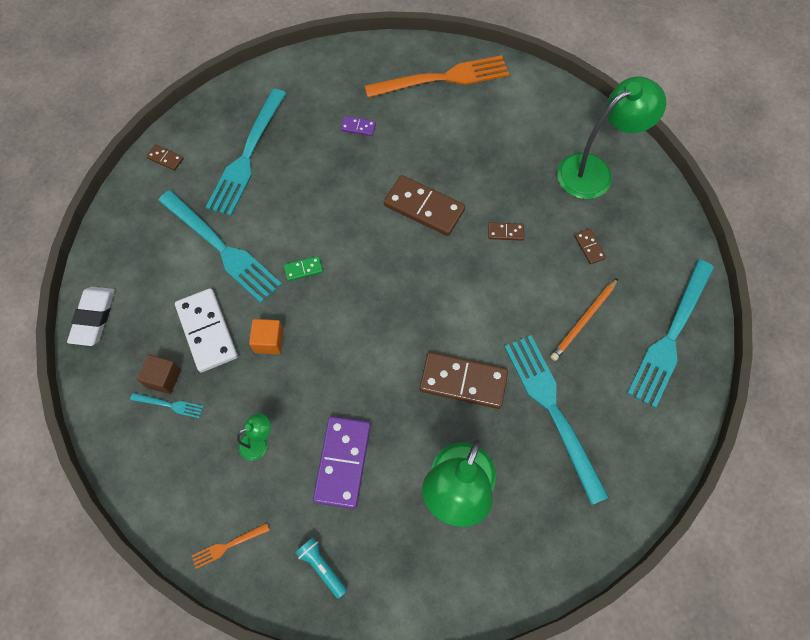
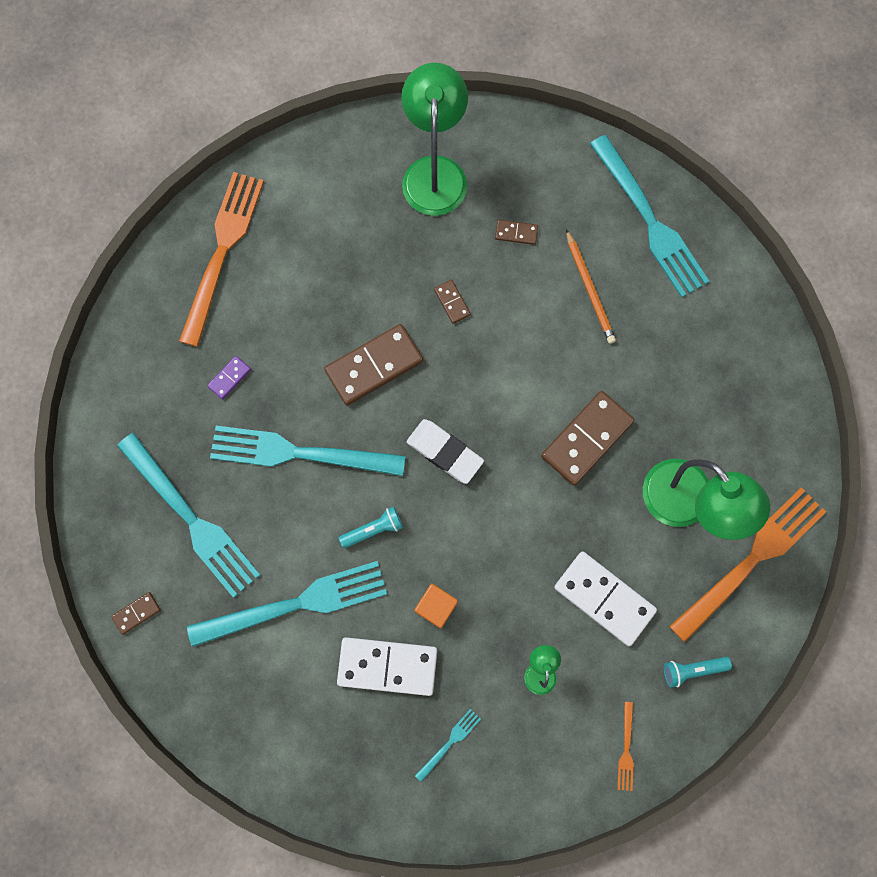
camera: 60 degrees left, 10 degrees up
(94, 317) = (300, 782): white eraser -> white eraser (444, 452)
(164, 378) = (416, 736): brown cube -> none
(303, 269) = (373, 529): green domino -> turquoise flashlight
(343, 462) = (604, 598): purple domino -> white domino
(445, 569) = (752, 559): none -> orange fork
(505, 232) = (452, 302): brown domino -> brown domino turned 60 degrees counterclockwise
(552, 409) = (659, 374): turquoise fork -> turquoise fork (298, 453)

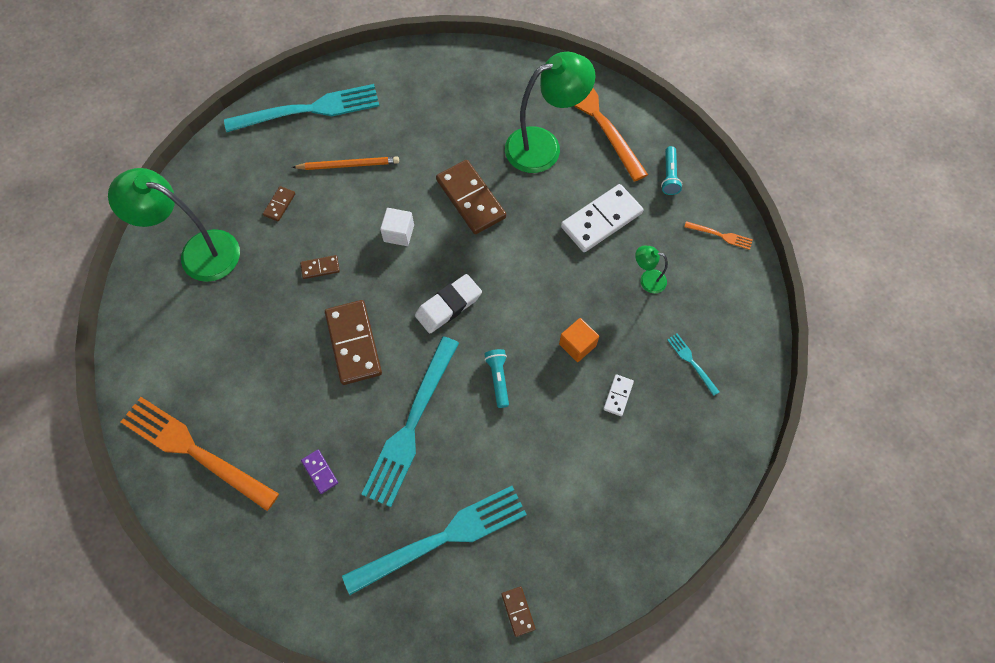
camera: 75 degrees left, 10 degrees down
(297, 603) = (546, 459): turquoise fork -> none
(387, 666) = (618, 395): white domino -> white domino, size x0.47
(518, 372) = (399, 233): none -> white cube

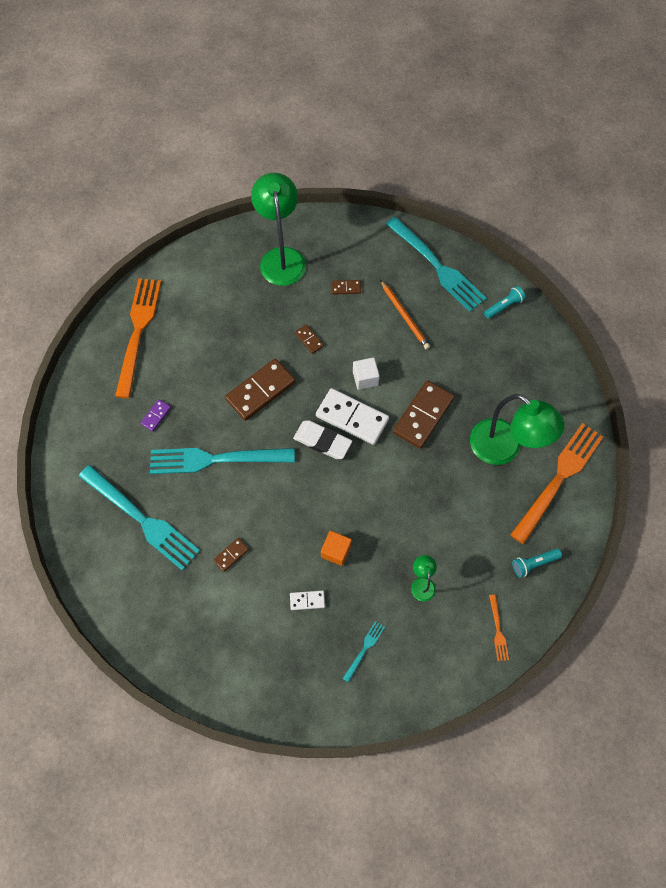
camera: 65 degrees right, 0 degrees up
(498, 379) = (279, 504): turquoise flashlight -> turquoise flashlight (504, 306)
(518, 611) = (109, 595): brown domino -> brown domino (231, 555)
(601, 220) = (458, 524): white domino -> white domino (352, 417)

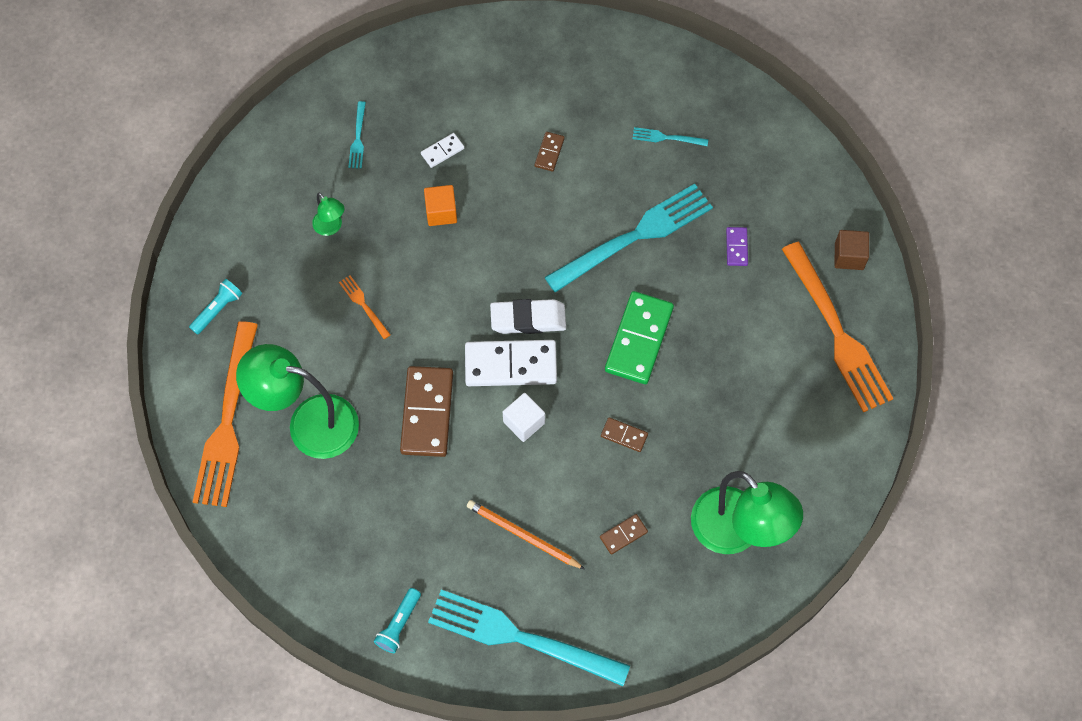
camera: 150 degrees right, 0 degrees up
(92, 372) = (849, 256): none -> brown cube
(142, 519) = (666, 138): turquoise fork -> turquoise fork, size x0.42
(260, 391) = (639, 339): brown domino -> green domino
(498, 630) = (227, 223): orange fork -> orange fork (363, 305)

